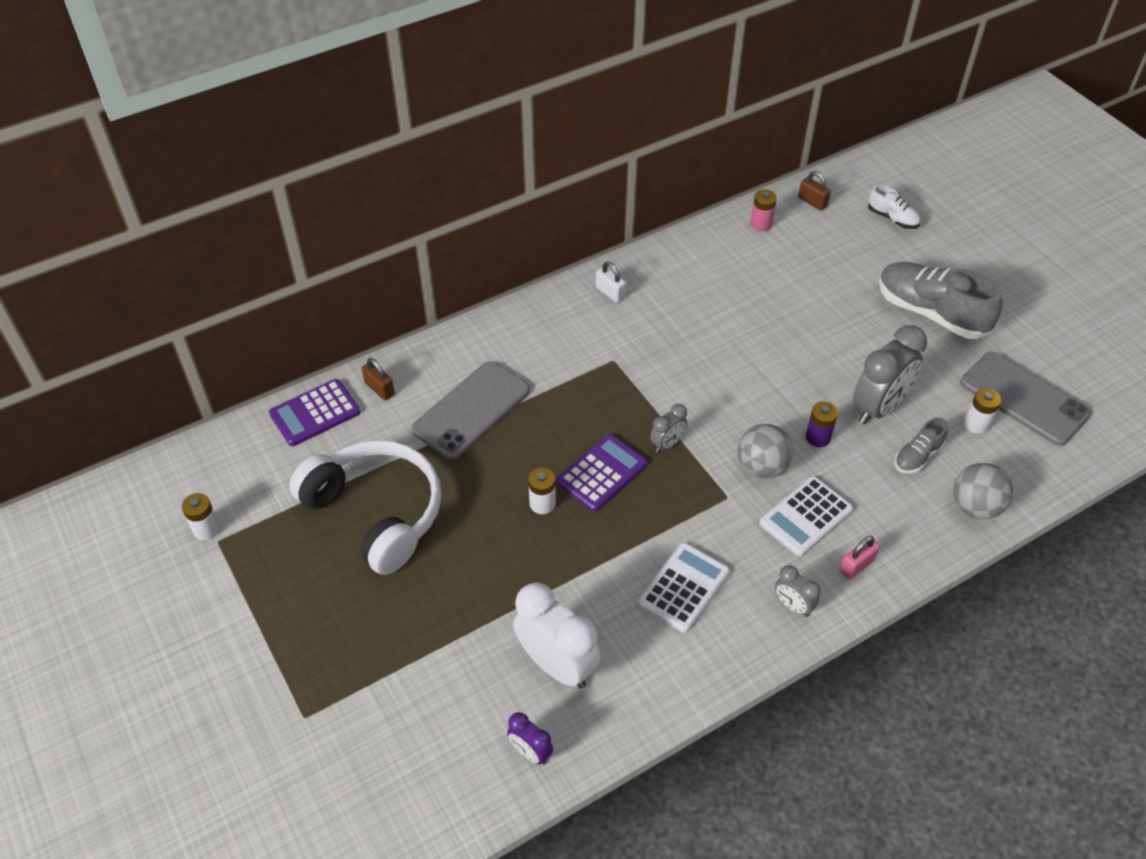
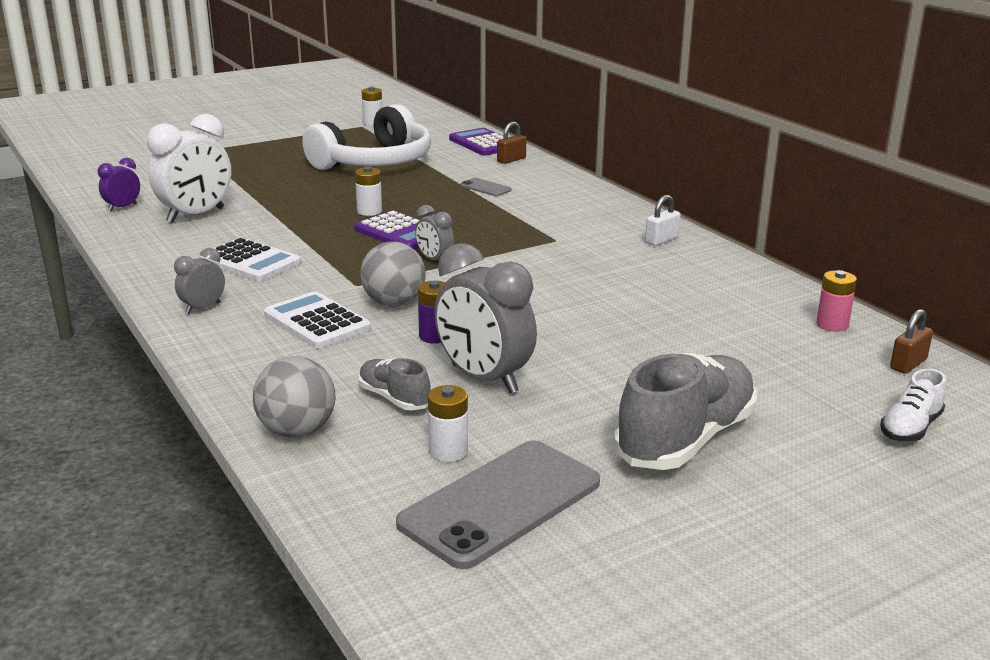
camera: 90 degrees right, 25 degrees down
(471, 410) = (485, 188): grey phone -> grey phone, size x0.44
(856, 565) = (238, 344): pink padlock -> none

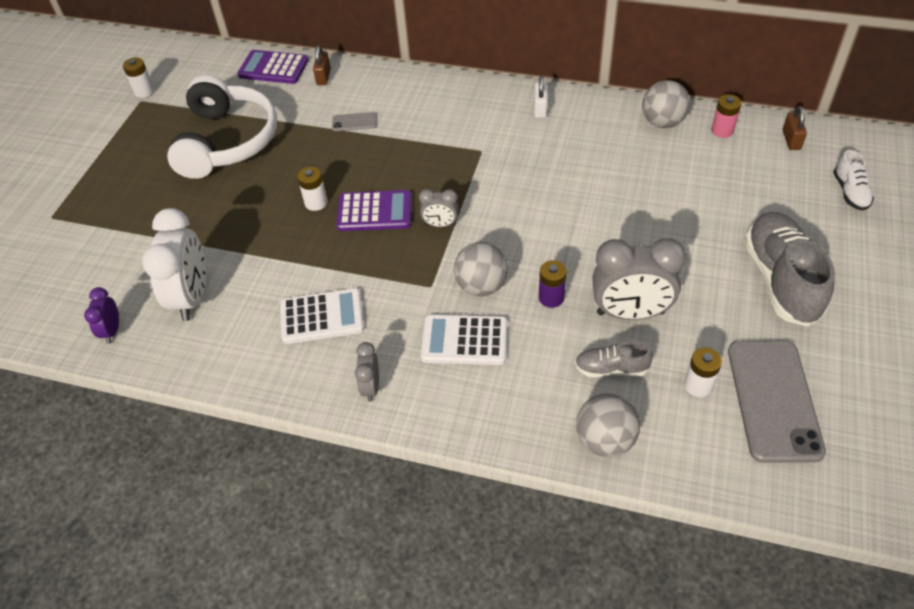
camera: 40 degrees left, 25 degrees up
(772, 294) = (662, 122): none -> grey ball

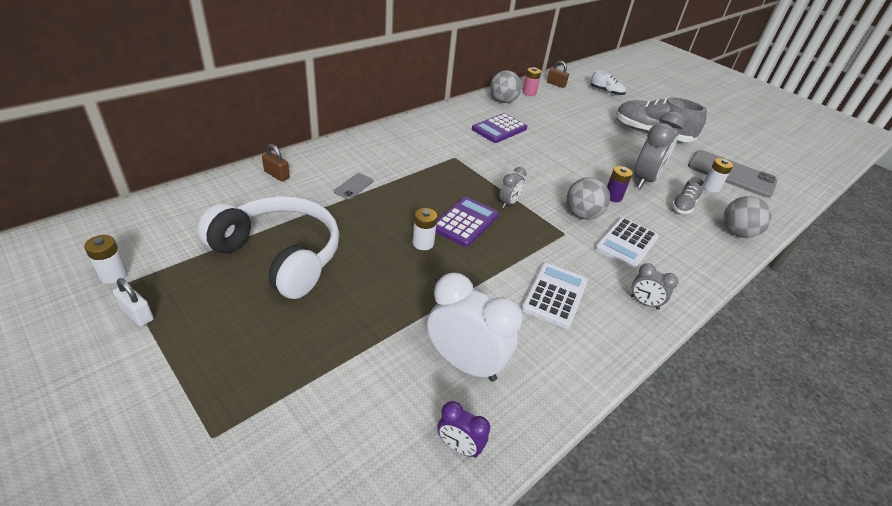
camera: 65 degrees left, 10 degrees down
(273, 68) = (222, 190): purple calculator -> purple calculator (499, 129)
(540, 109) = (442, 123): white padlock -> white padlock (137, 314)

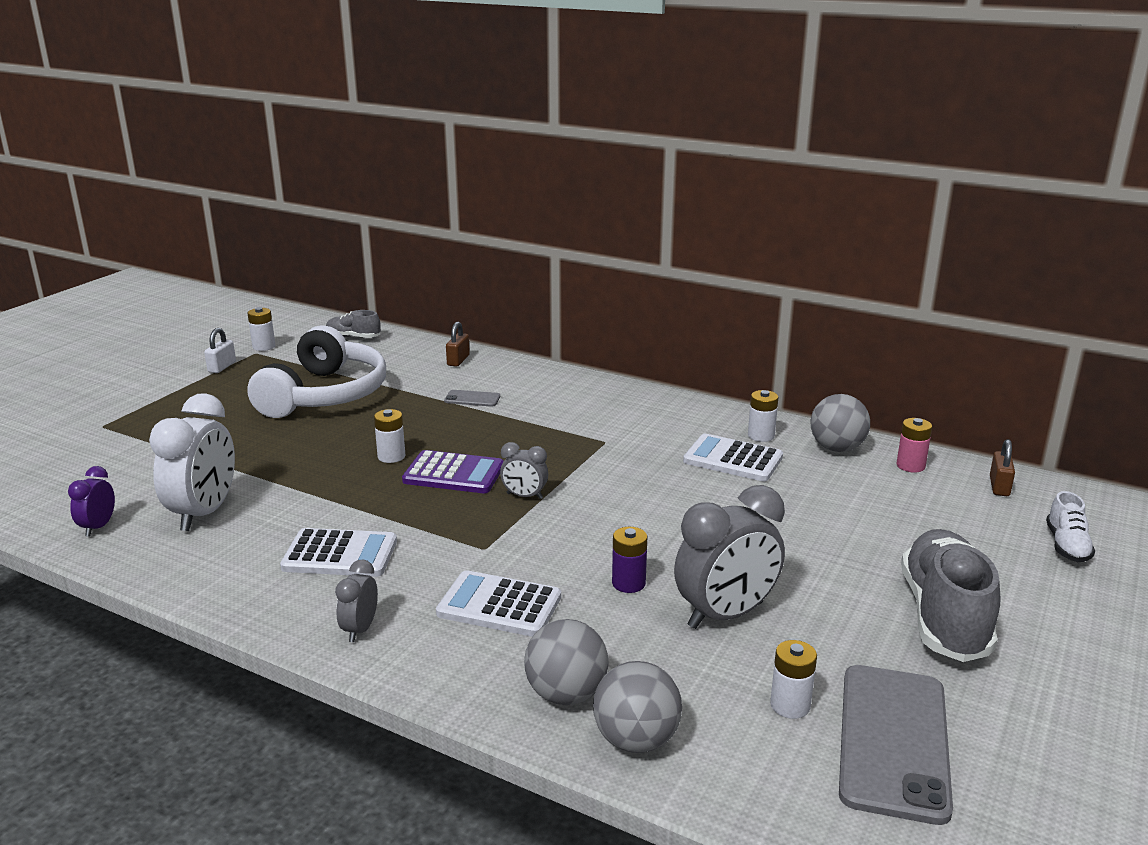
camera: 75 degrees right, 15 degrees down
(478, 113) = (761, 436): none -> white battery
(499, 129) = (733, 459): purple calculator -> white calculator
(582, 215) = (546, 558): grey ball -> grey ball (566, 694)
(644, 180) = (725, 615): grey clock -> grey clock turned 45 degrees counterclockwise
(683, 205) = (676, 666): grey shoe -> grey shoe (353, 337)

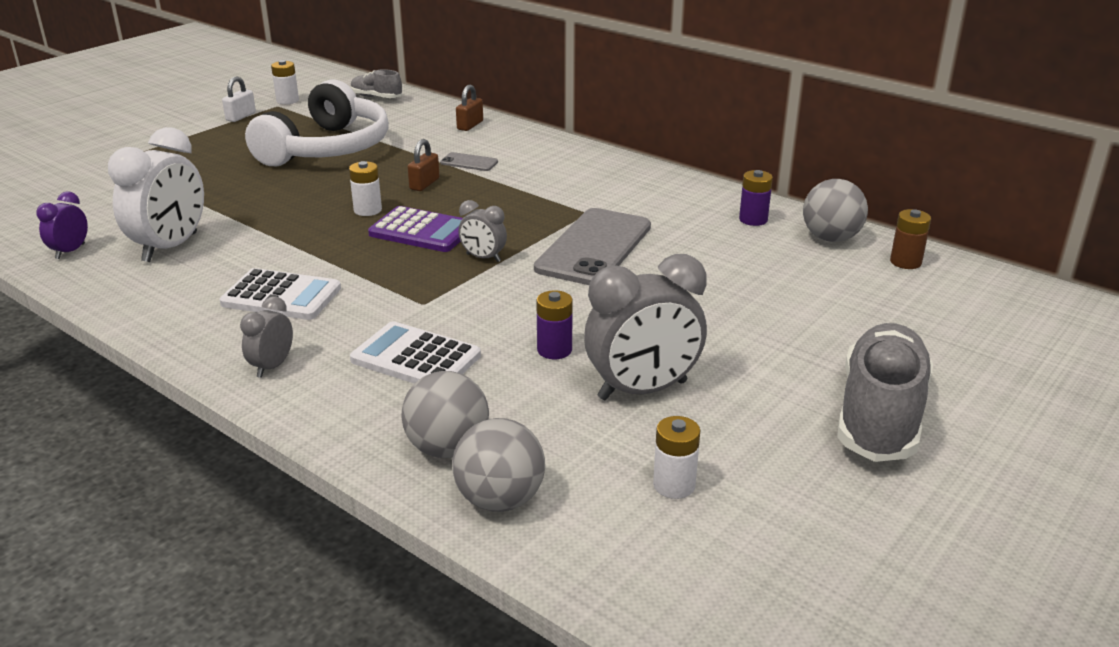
camera: 10 degrees right, 5 degrees up
(733, 459) = (713, 240): white calculator -> none
(761, 436) = (753, 219): white battery -> purple battery
(893, 741) = (771, 533): grey phone -> grey phone (594, 247)
(910, 466) = (905, 262): pink battery -> brown battery
(999, 486) = (998, 291): brown padlock -> brown padlock (424, 184)
(1066, 546) = (1051, 358): white shoe -> none

